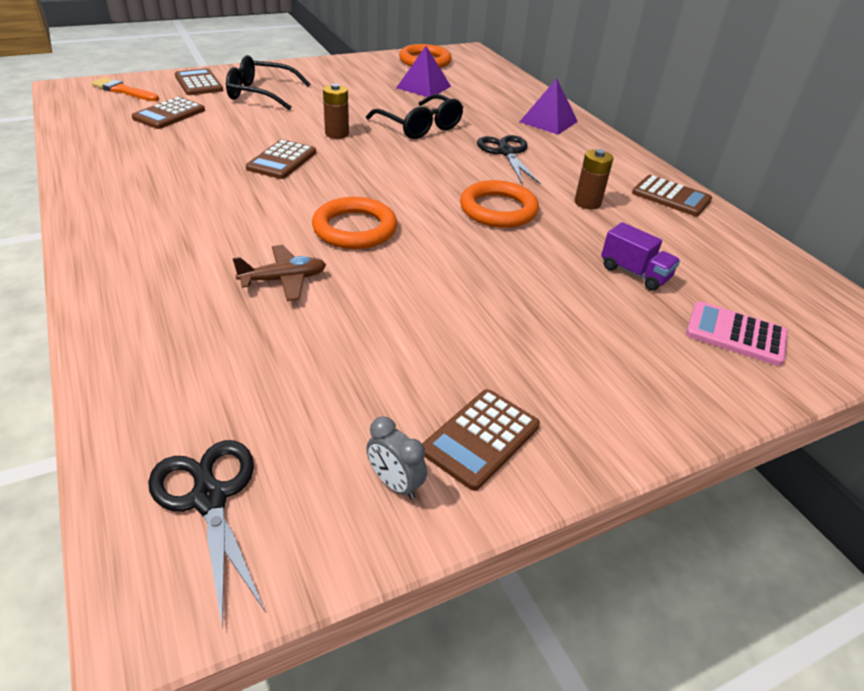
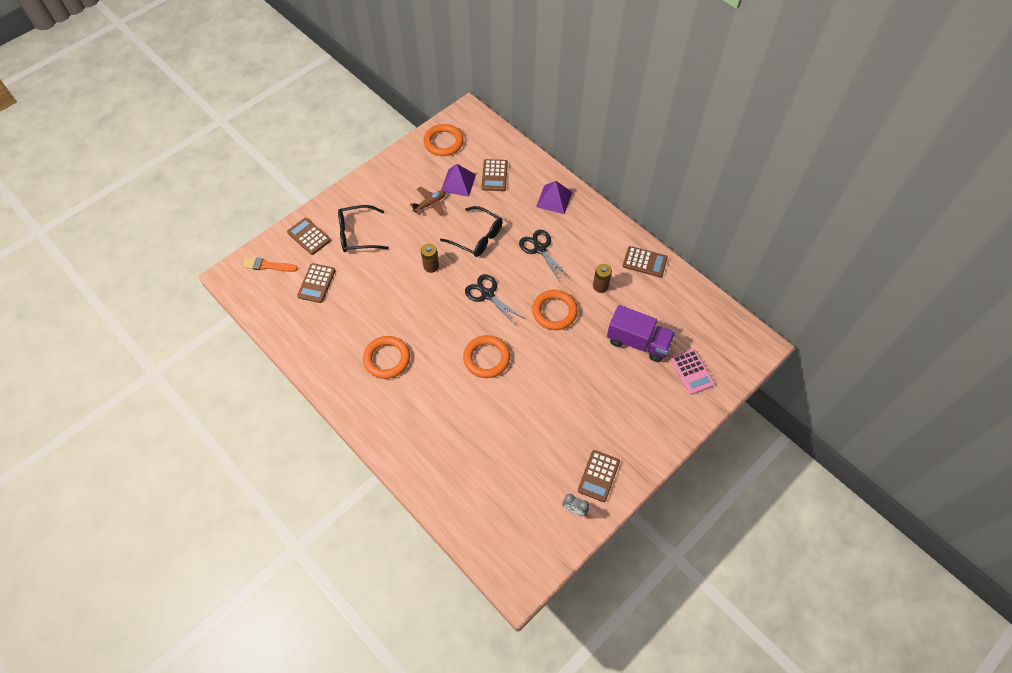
camera: 15 degrees left, 20 degrees up
(197, 193) = (387, 359): none -> orange ring
(209, 498) = (510, 541): black scissors -> black scissors (487, 294)
(282, 160) = (414, 308): brown calculator -> brown calculator (494, 175)
(284, 280) = (472, 412): brown plane -> brown plane (430, 204)
(634, 273) = (638, 342): purple truck -> purple truck, size x1.69
(735, 334) = (692, 372): pink calculator -> pink calculator turned 120 degrees counterclockwise

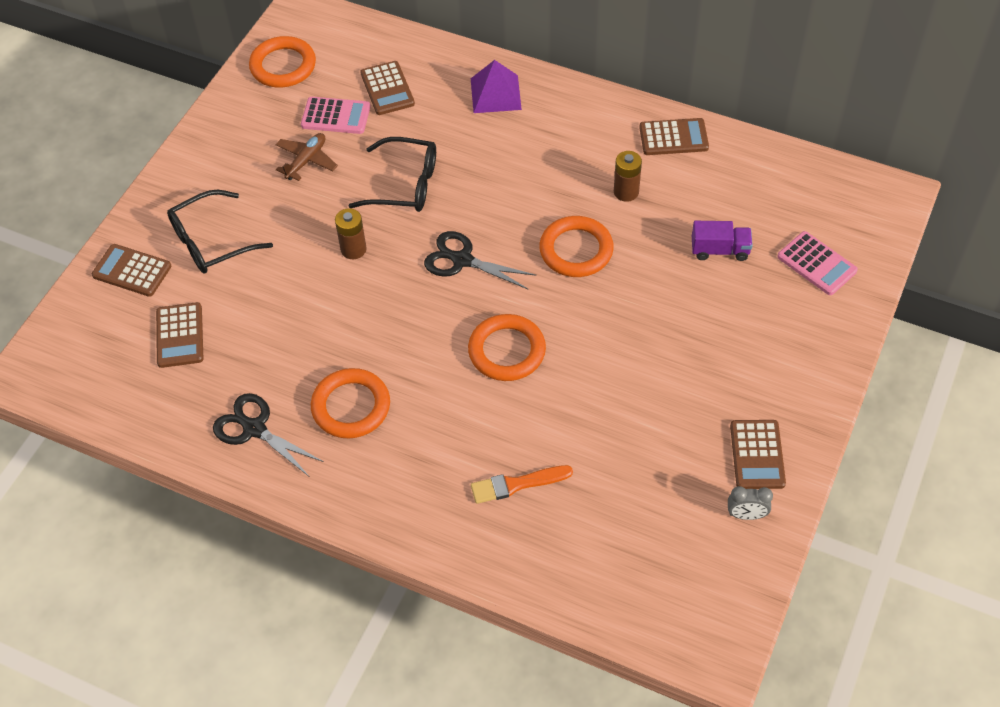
camera: 20 degrees left, 5 degrees down
(267, 265) = (84, 337): orange brush -> orange brush (516, 484)
(458, 182) = (336, 116): purple pyramid -> pink calculator
(540, 249) = (510, 170): black scissors -> black scissors (254, 429)
(638, 342) = (720, 250): purple truck -> purple truck, size x0.59

